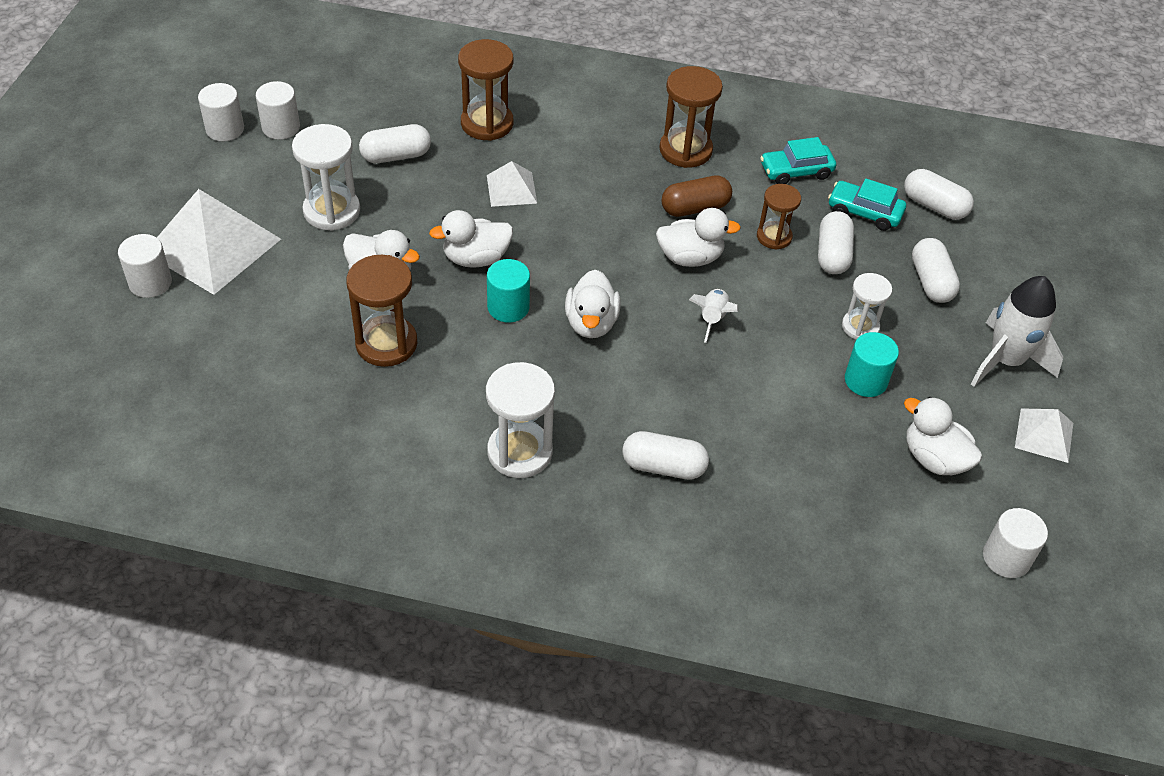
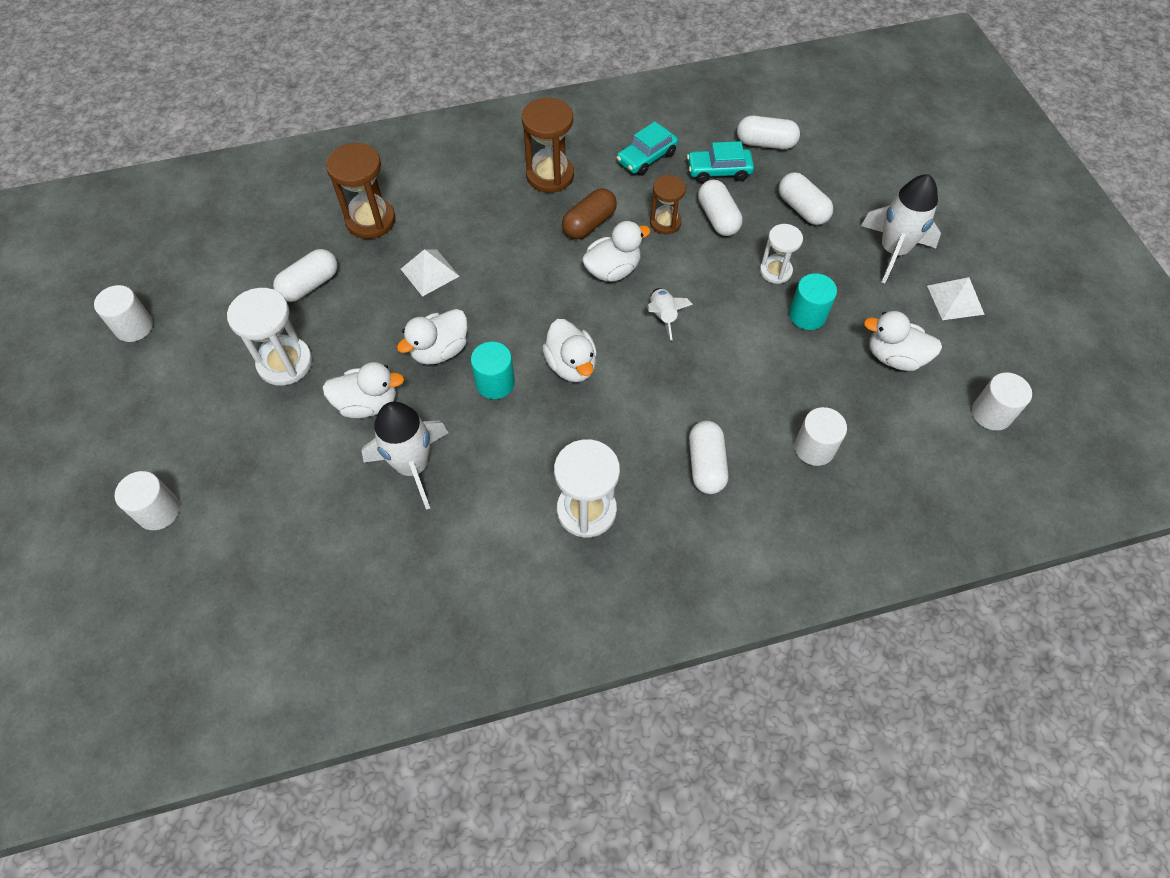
camera: 25 degrees left, 10 degrees up
(213, 246) = (195, 447): white pyramid -> none
(281, 127) = (186, 302): white cylinder -> white cylinder (814, 448)
(386, 343) = (413, 466): brown hourglass -> white rocket
(663, 466) = (706, 465): white capsule -> white capsule turned 75 degrees counterclockwise

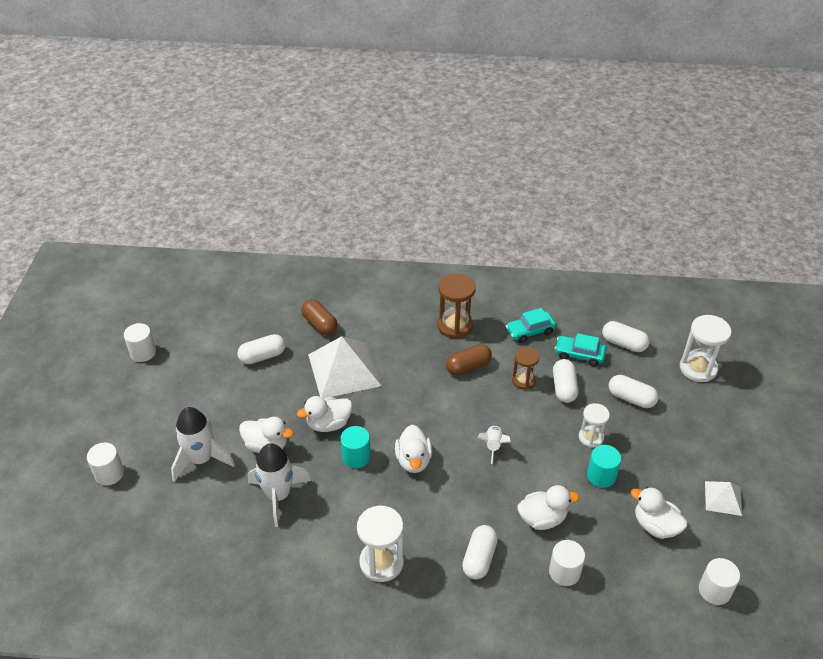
camera: 20 degrees right, 15 degrees down
(285, 363) = (225, 403): white hourglass -> white hourglass (698, 368)
(370, 220) = (320, 324): brown hourglass -> brown capsule
(430, 272) = (344, 370): white pyramid -> white pyramid, size x1.97
(612, 270) = (471, 403): white duck -> white duck (542, 518)
(802, 209) = (631, 398): white capsule -> white capsule turned 45 degrees counterclockwise
(893, 251) = (689, 448): white rocket -> white rocket (201, 459)

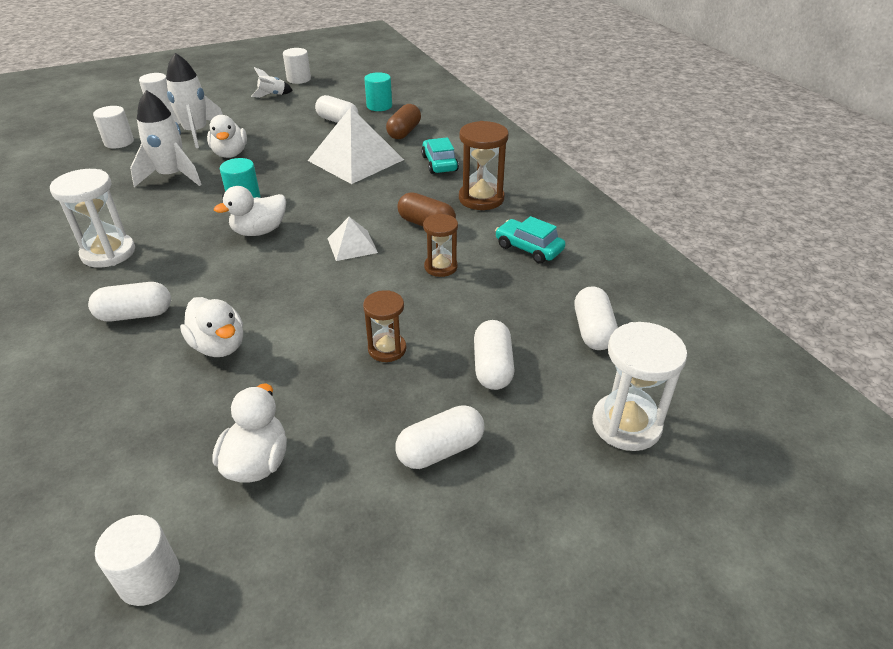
camera: 60 degrees right, 5 degrees down
(328, 424) = (277, 173): white duck -> none
(493, 446) = (316, 275): white rocket -> white rocket (272, 95)
(564, 388) = (457, 301): white capsule -> white capsule (440, 450)
(564, 572) = (136, 390): white cylinder -> white cylinder (119, 142)
(579, 354) = (529, 297): turquoise car -> turquoise car (439, 163)
(591, 437) = (387, 349): white hourglass -> brown hourglass
(601, 476) = (323, 378): turquoise cylinder -> turquoise cylinder (379, 106)
(723, 498) = (360, 536): white pyramid -> white pyramid (352, 245)

